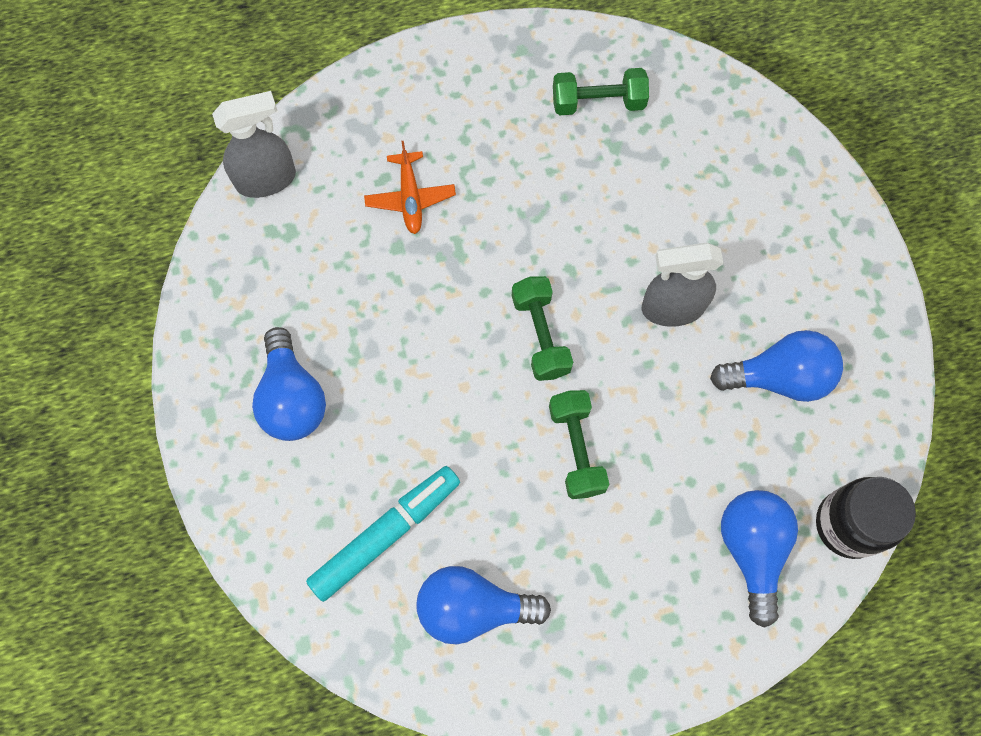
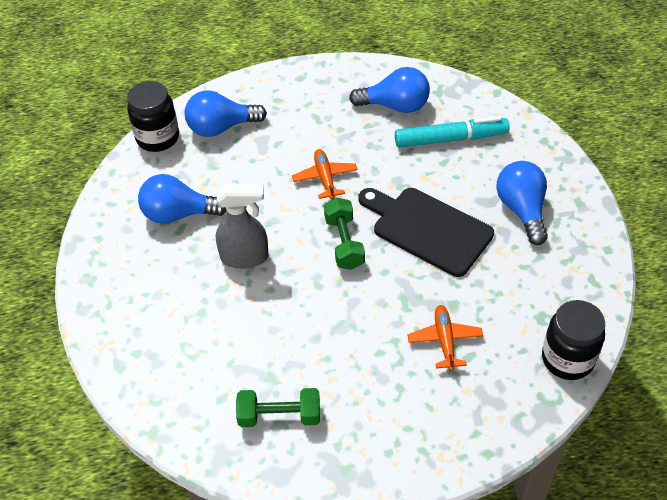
camera: 175 degrees left, 20 degrees down
(266, 179) = (567, 359): grey spray bottle -> black jar
(386, 534) = (450, 139): turquoise marker -> turquoise marker turned 150 degrees counterclockwise
(426, 361) = (428, 229): none -> black cutting board
(576, 449) = (325, 178): green dumbbell -> orange plane
(752, 550) = (221, 127): blue light bulb -> blue light bulb turned 75 degrees clockwise

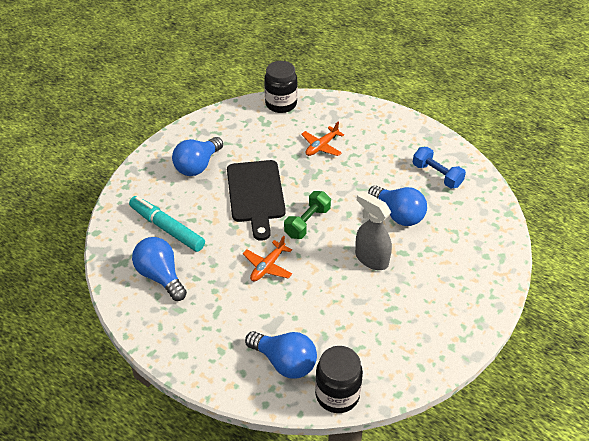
camera: 135 degrees left, 5 degrees down
(178, 214) = (382, 319): blue light bulb -> blue light bulb (398, 214)
(279, 416) = (437, 175): green dumbbell -> blue dumbbell

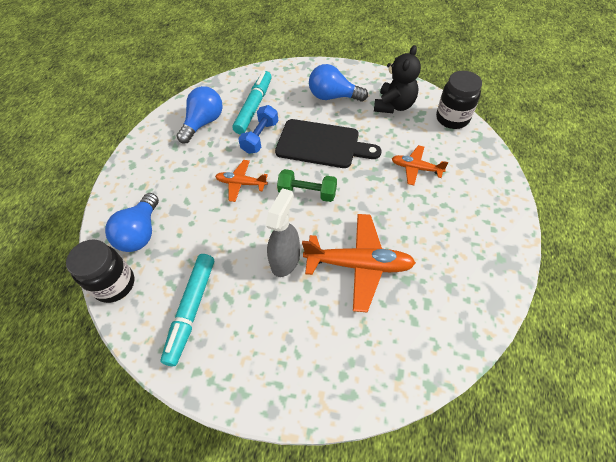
camera: 70 degrees right, 10 degrees up
(240, 131) = (394, 105): none -> black teddy bear
(255, 194) = (322, 144): black cutting board -> black cutting board turned 135 degrees counterclockwise
(392, 337) = (191, 310): none -> turquoise marker
(398, 214) = (359, 265): blue light bulb -> orange plane
(437, 175) = (444, 285): blue dumbbell -> blue dumbbell (260, 137)

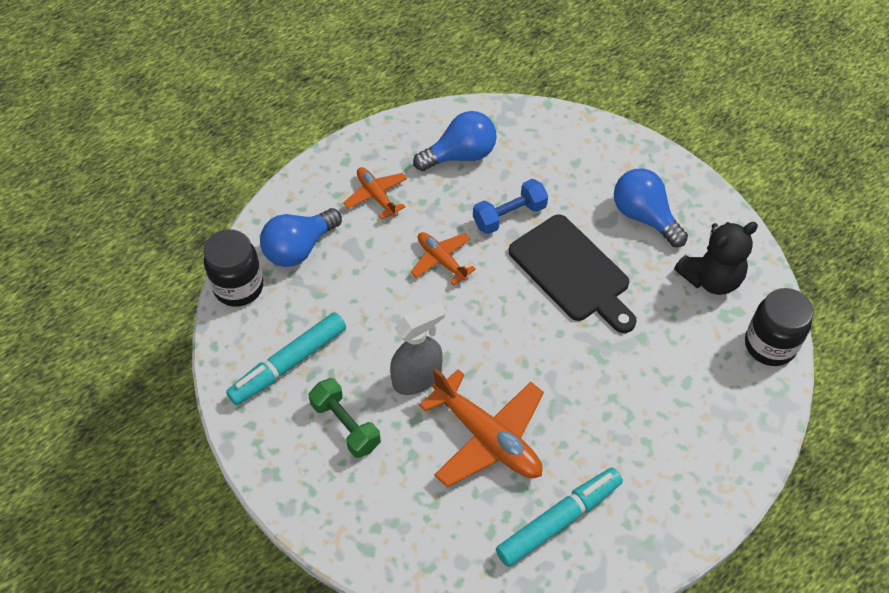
camera: 35 degrees right, 0 degrees up
(254, 107) = (535, 170): turquoise marker -> turquoise marker (559, 520)
(307, 193) = (503, 320): green dumbbell -> green dumbbell (345, 425)
(416, 168) = (656, 376): orange plane -> orange plane (376, 196)

